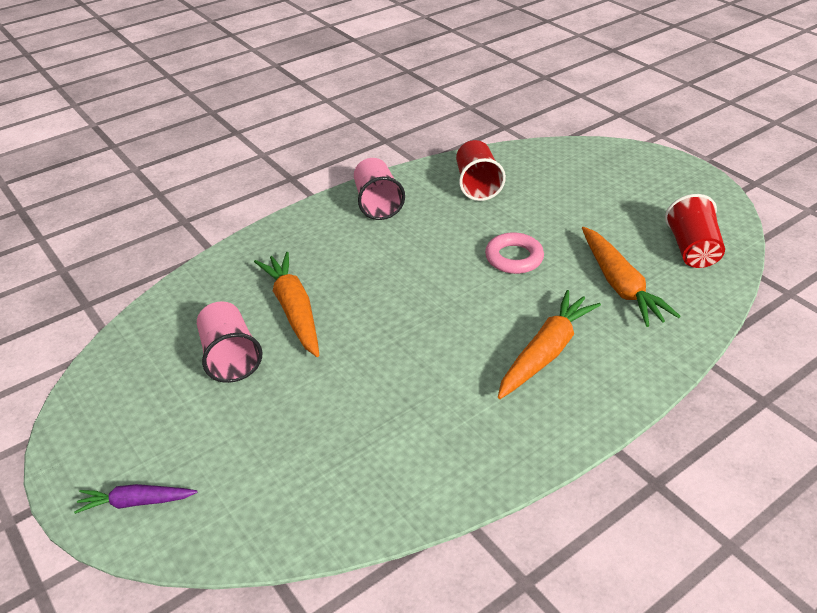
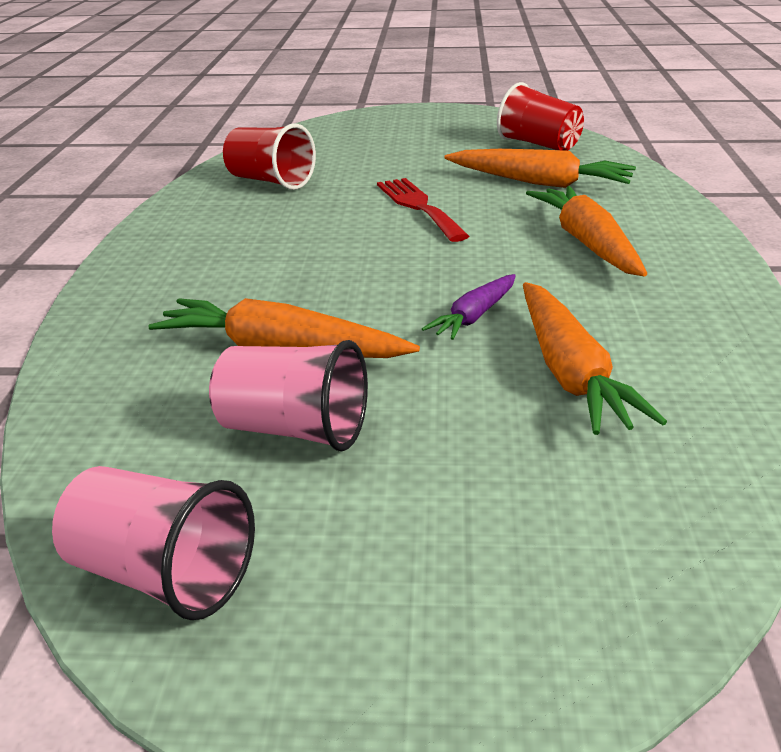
camera: 50 degrees left, 10 degrees down
(136, 502) = (503, 644): purple carrot -> purple carrot (474, 316)
(369, 422) = (570, 373): none -> orange carrot
(377, 203) = (187, 234): pink cup -> pink cup (161, 576)
(514, 258) = (419, 206): pink ring -> red fork

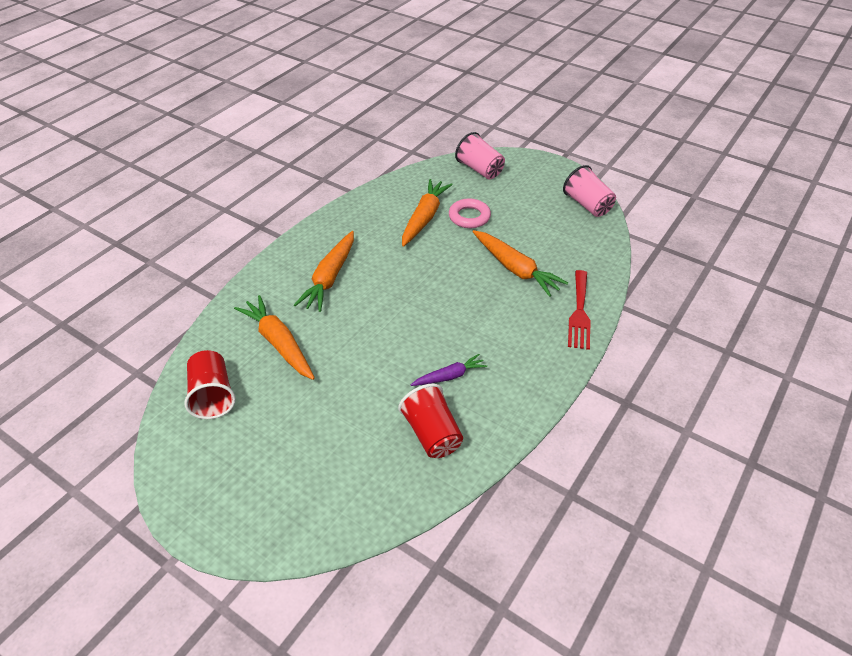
camera: 150 degrees left, 15 degrees up
(293, 431) = (531, 232): pink cup -> pink cup (480, 169)
(419, 206) = (370, 350): red fork -> red fork (579, 313)
(474, 316) = (428, 255): purple carrot -> purple carrot (449, 376)
(475, 411) = (469, 217): none -> pink ring

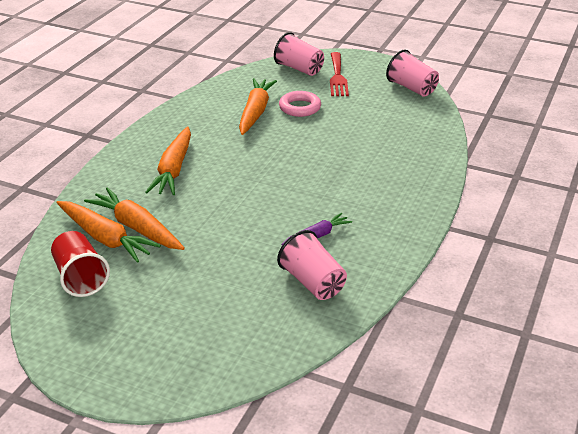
camera: 10 degrees left, 10 degrees down
(432, 434) = (313, 282): red cup -> pink cup
(515, 269) = (357, 145): orange carrot -> orange carrot (105, 238)
(579, 313) = (427, 173): red fork -> red fork (337, 77)

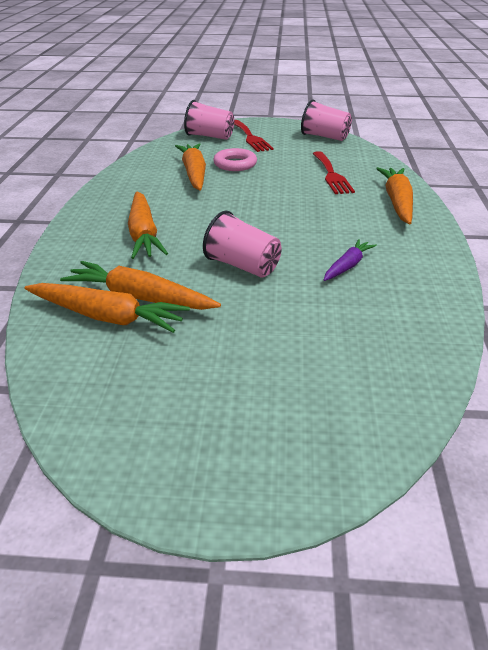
camera: 20 degrees left, 0 degrees up
(80, 278) = (103, 369): red cup -> none
(313, 282) = (384, 311): pink cup -> pink cup (243, 266)
(380, 137) = (331, 175): none -> red fork
(416, 180) = (397, 202): none -> orange carrot

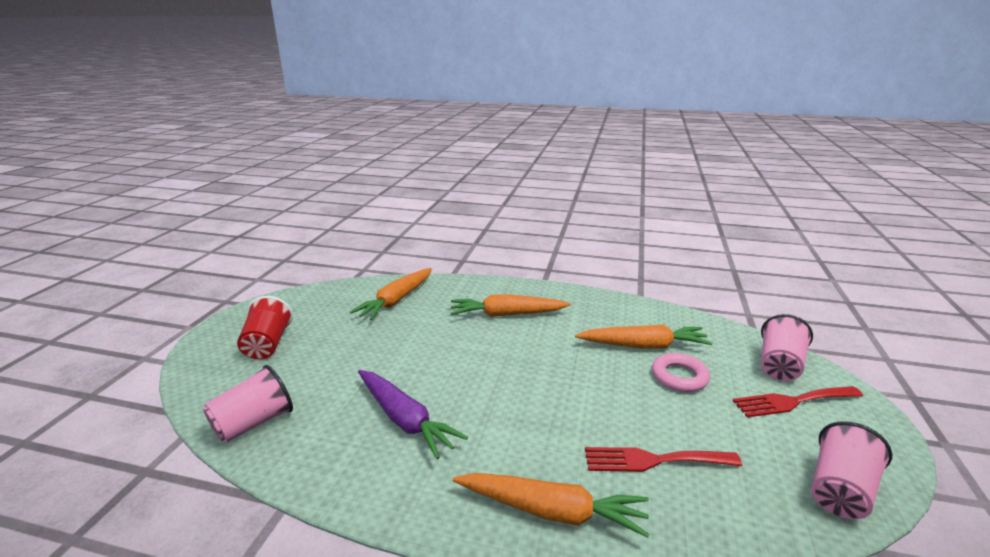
camera: 100 degrees right, 10 degrees down
(140, 298) = (412, 311): orange carrot -> none
(243, 266) = (434, 357): pink cup -> pink cup (254, 423)
(255, 410) = (267, 344): none -> red cup
(347, 266) = (404, 419): purple carrot -> purple carrot, size x1.71

